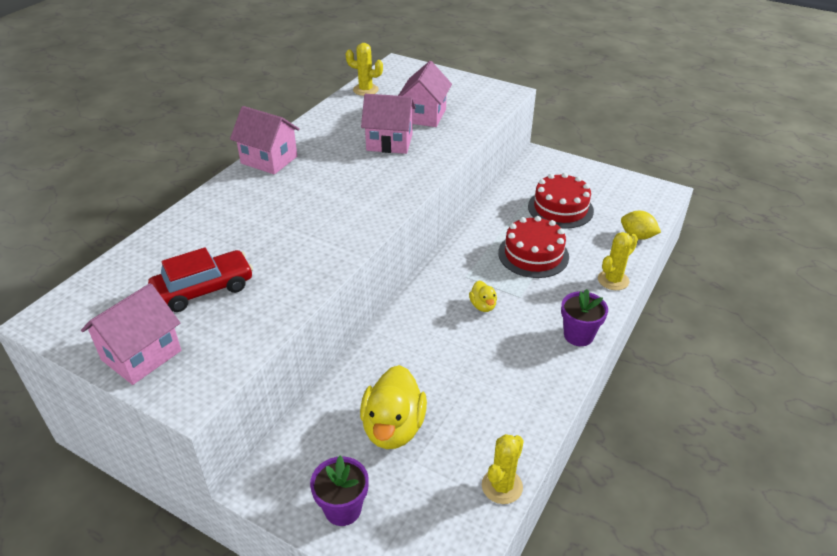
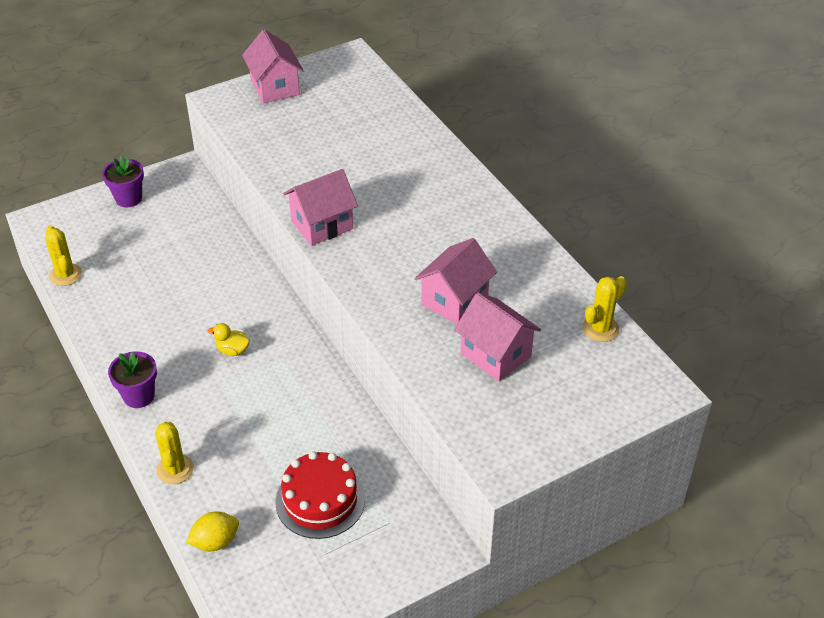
camera: 120 degrees right, 5 degrees up
(204, 289) = (318, 125): red car -> none
(269, 160) = (485, 204): pink house -> pink house (322, 225)
(393, 428) = (163, 243): yellow duck -> none
(533, 254) = (266, 427): red cake -> none

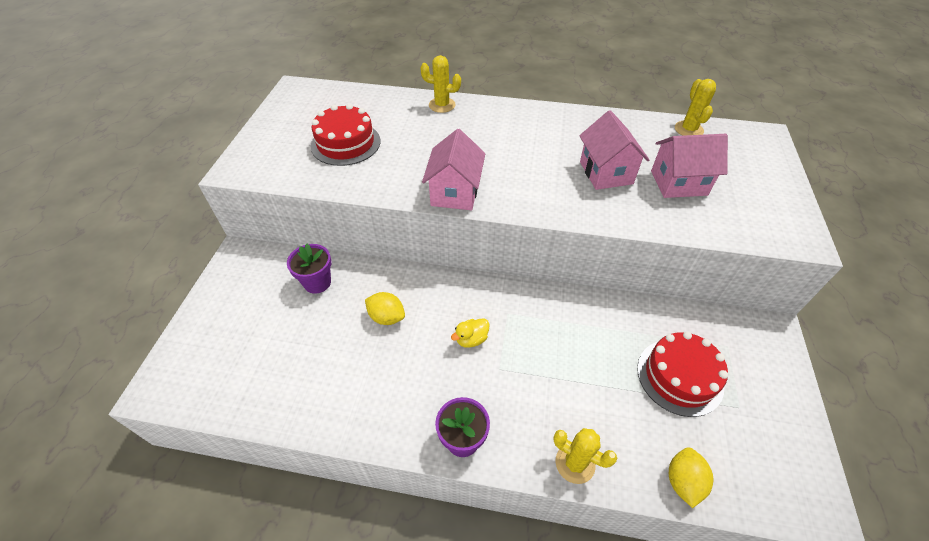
camera: 50 degrees left, 5 degrees up
(65, 275) = (252, 410): yellow cactus -> yellow cactus (442, 105)
(128, 198) = (221, 307): purple flower pot -> purple flower pot (317, 282)
(206, 289) = (386, 317): none -> yellow lemon
(275, 87) = (270, 136): pink house -> none
(313, 131) = (346, 143): none -> red cake

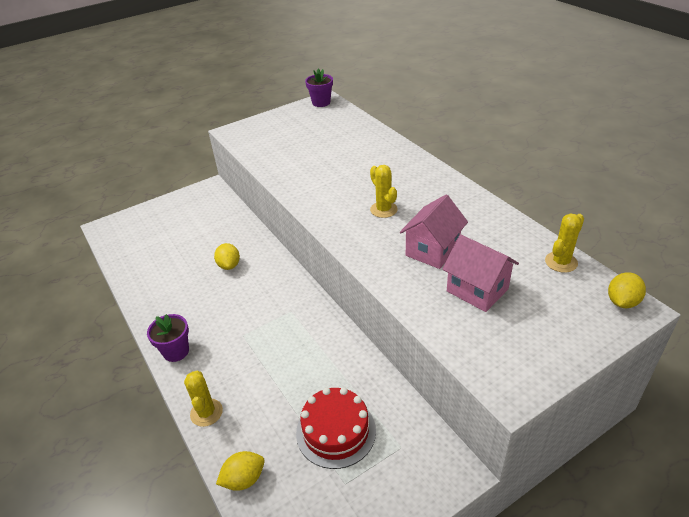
camera: 50 degrees right, 10 degrees down
(317, 282) = (223, 224): purple flower pot -> purple flower pot (321, 102)
(346, 143) = (302, 145): red cake -> none
(442, 105) = (393, 149): yellow cactus -> yellow cactus (383, 210)
(455, 192) = (316, 204): pink house -> none
(471, 339) = (252, 309): yellow duck -> none
(754, 135) = (622, 302): none -> yellow lemon

